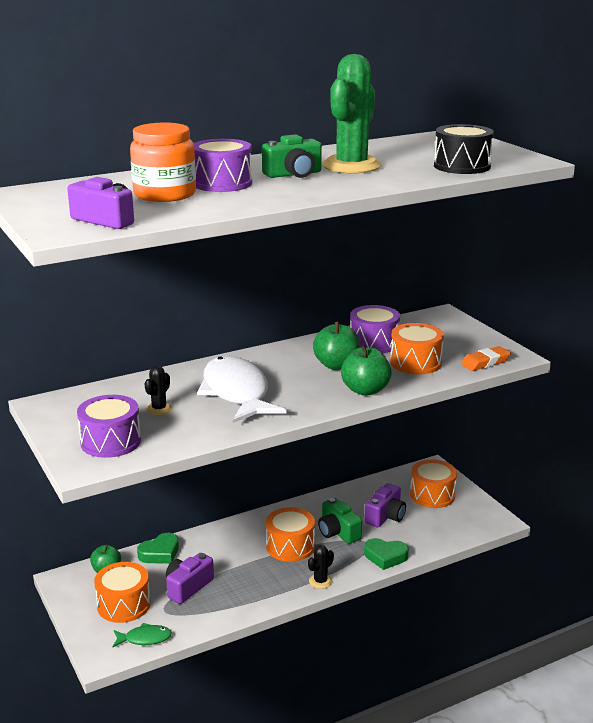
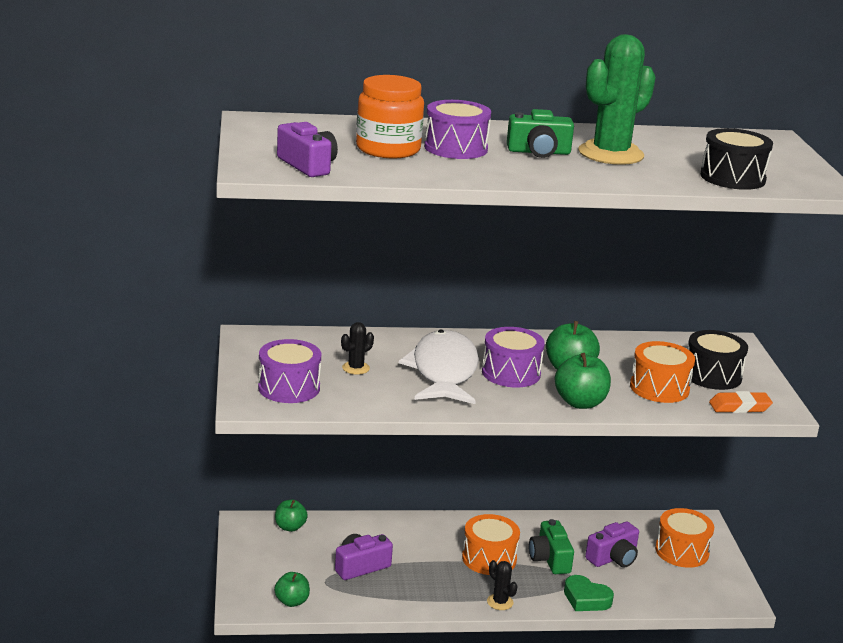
camera: 20 degrees right, 0 degrees up
(123, 605) = (289, 564): orange drum -> none
(145, 638) = (292, 601): green fish -> green apple
(160, 553) = (351, 526): green heart -> none
(320, 581) = (500, 602): black cactus -> black cactus turned 75 degrees clockwise
(374, 343) = (629, 356): purple drum -> purple drum (511, 373)
(446, 343) = (712, 375): none -> black drum

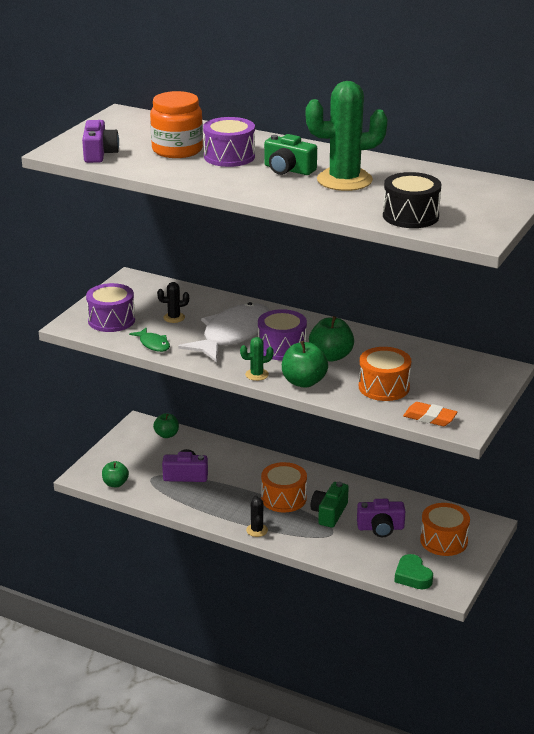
camera: 35 degrees right, 5 degrees up
(372, 403) = (153, 344): none -> green fish
(524, 407) = (257, 375): none -> green cactus
(586, 599) = (324, 549): green heart -> green heart (412, 576)
(712, 375) = (443, 389): black drum -> none

